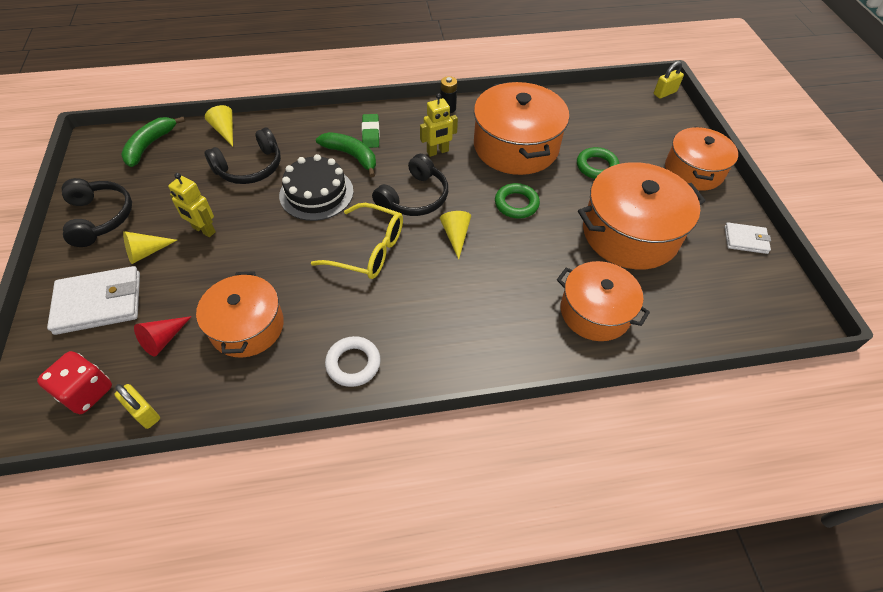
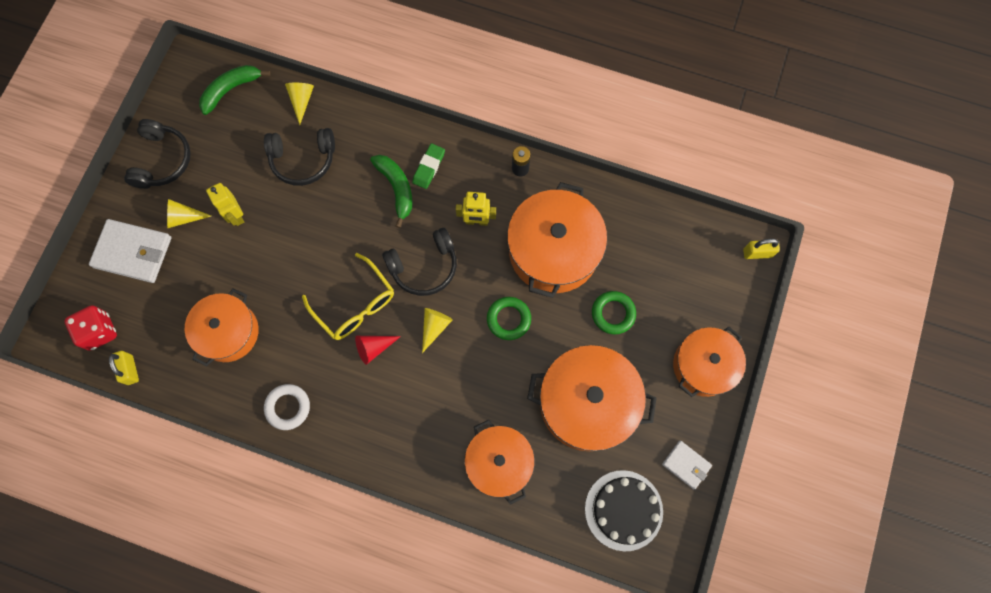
camera: 30 degrees right, 20 degrees up
(163, 339) = (165, 312): red cone -> red cone (374, 348)
(316, 193) = (344, 219): black cake -> black cake (623, 510)

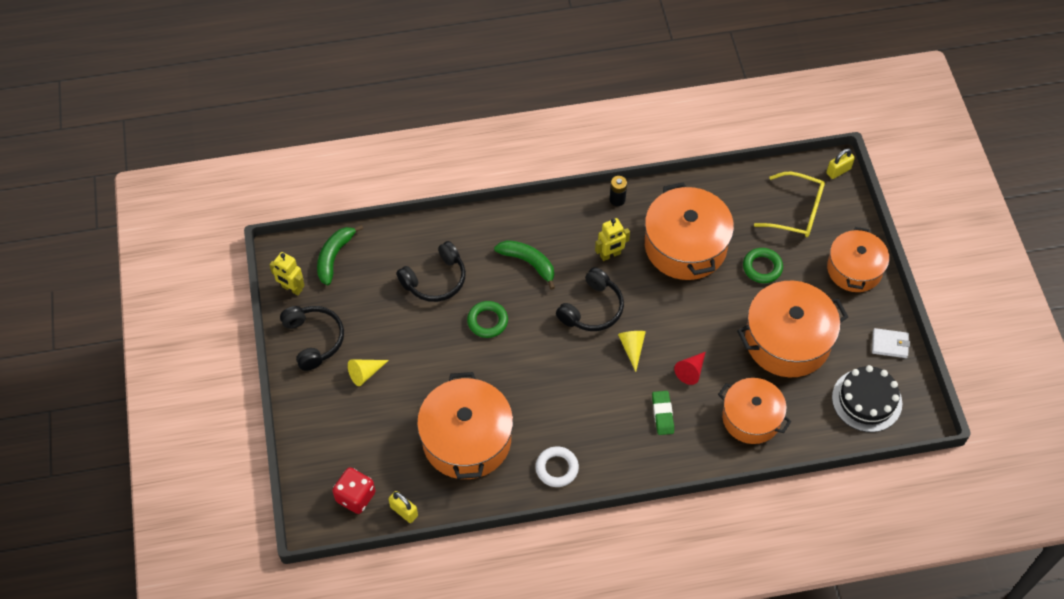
camera: 30 degrees left, 15 degrees down
(133, 252) = (340, 422): white wallet -> none
(228, 332) = (467, 439): orange pot -> orange pot, size x1.51
(236, 215) = (409, 349): yellow robot -> yellow robot (291, 288)
(301, 101) = (402, 236): yellow cone -> none
(355, 305) = (557, 365): yellow glasses -> yellow glasses (797, 212)
(374, 348) = (595, 388): red cone -> red cone (691, 371)
(429, 167) = (543, 234): green eraser -> green eraser (662, 414)
(508, 319) = (686, 312): green ring -> green ring (487, 321)

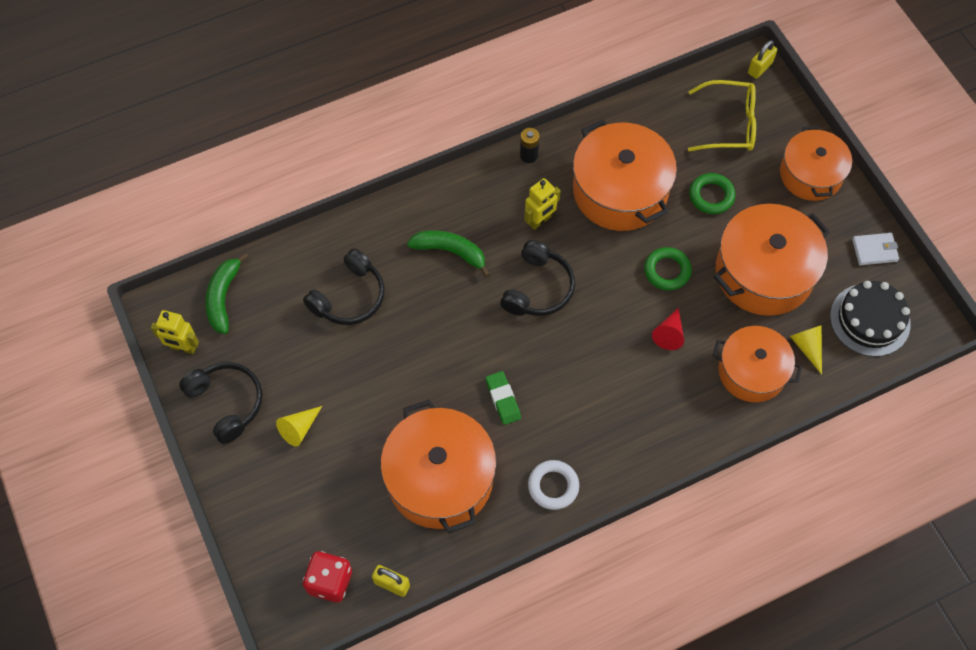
camera: 15 degrees left, 5 degrees up
(487, 321) = (423, 331): green ring -> green ring (667, 271)
(632, 348) = (596, 323): yellow cone -> yellow cone (807, 347)
(662, 414) = (653, 392): green eraser -> green eraser (503, 399)

